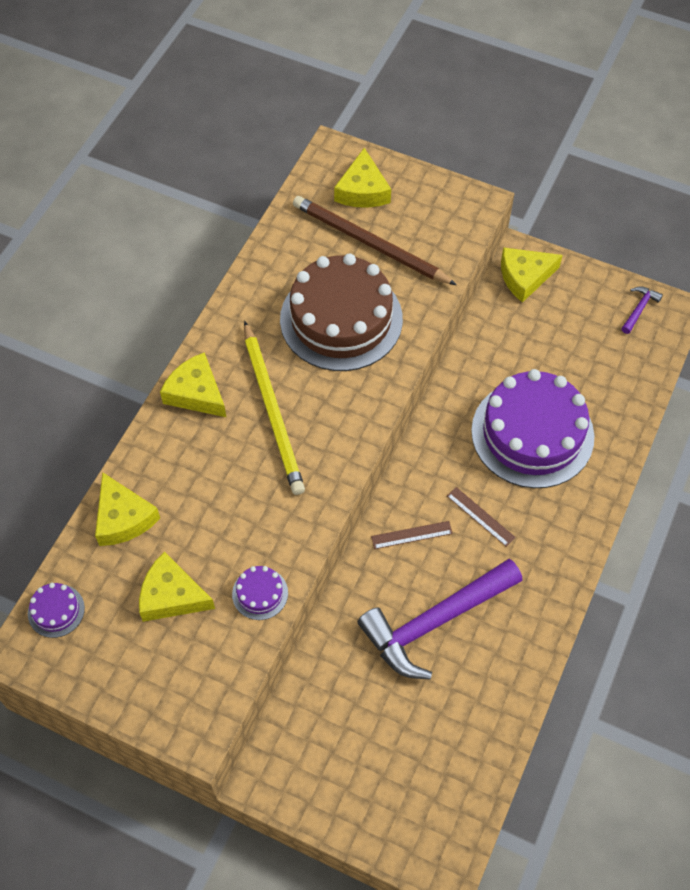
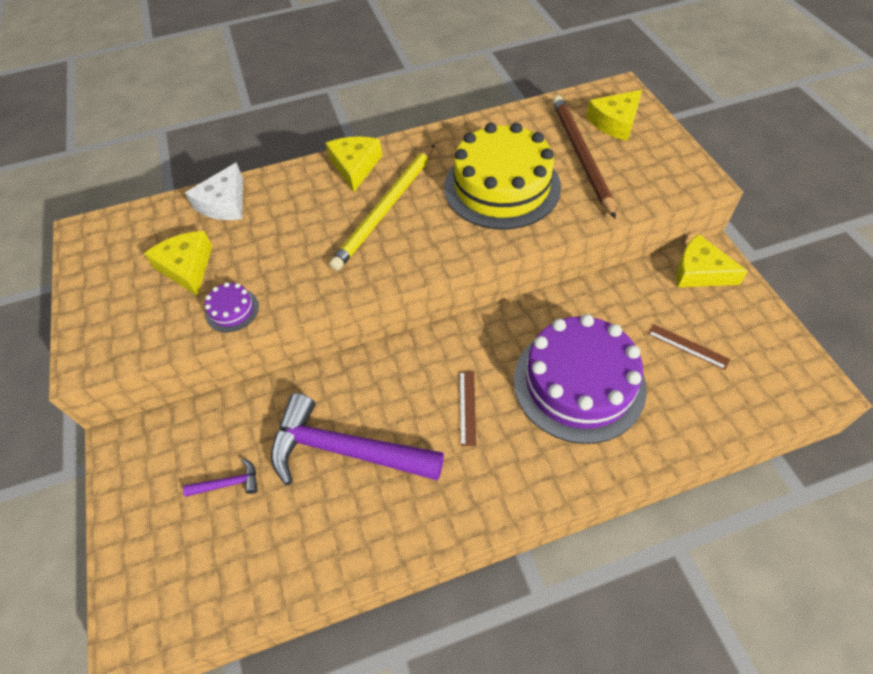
camera: 50 degrees right, 5 degrees down
(56, 610) = (126, 224): purple cake -> none
(123, 518) = (224, 203): yellow cheese -> white cheese
(341, 319) = (502, 187): brown cake -> yellow cake
(411, 535) = (403, 376): brown ruler -> brown ruler (688, 346)
(639, 309) = (785, 364): purple hammer -> purple hammer (228, 483)

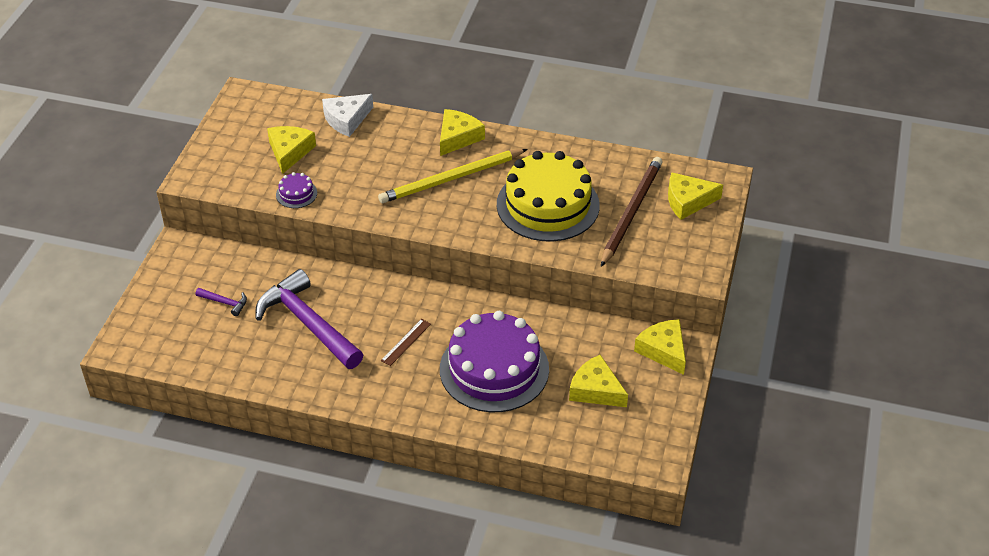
camera: 30 degrees right, 10 degrees down
(688, 346) = (595, 390): brown ruler -> yellow cheese

